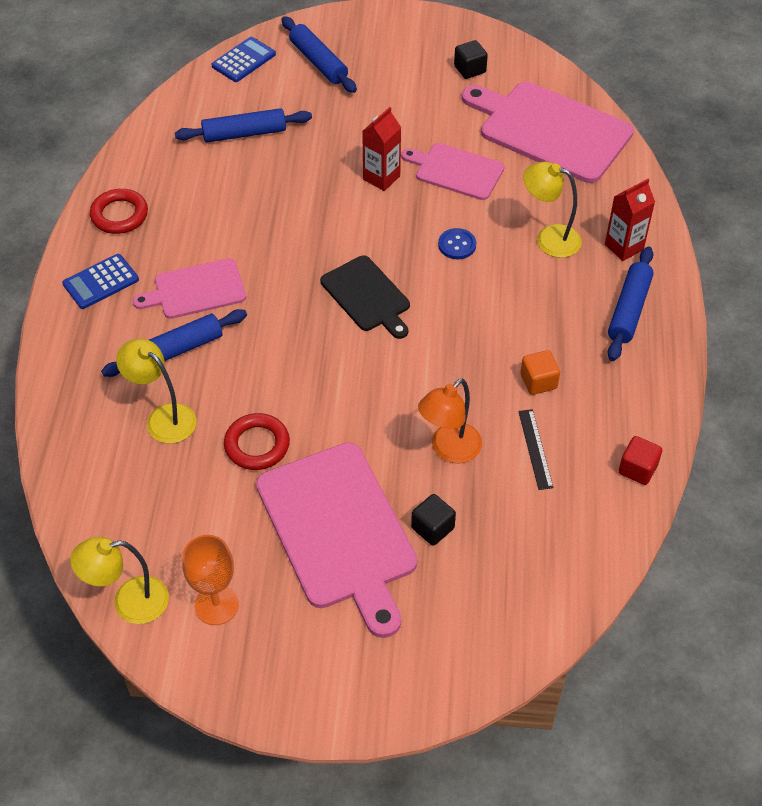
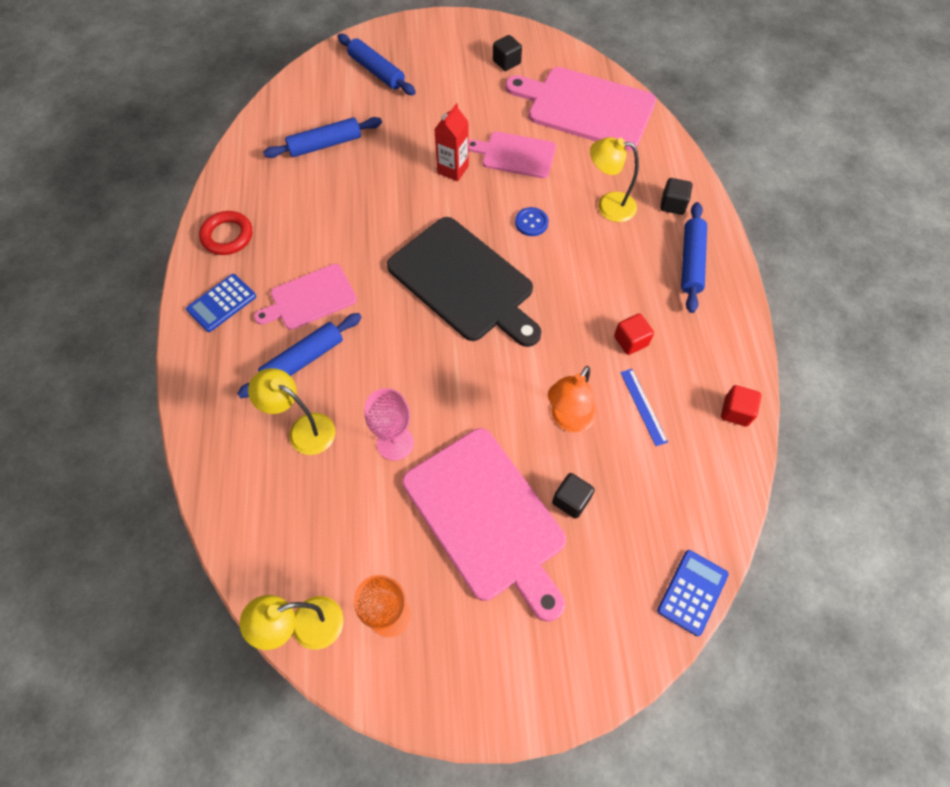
camera: 10 degrees left, 10 degrees up
(243, 60) = (311, 78): blue calculator -> blue calculator (692, 592)
(257, 445) = (395, 443): red ring -> pink goblet
(367, 296) = (464, 282): black cutting board -> black cutting board, size x1.74
(535, 449) = (643, 406): black ruler -> blue ruler
(538, 381) = (630, 341): orange cube -> red cube
(624, 247) = (672, 204): red carton -> black cube

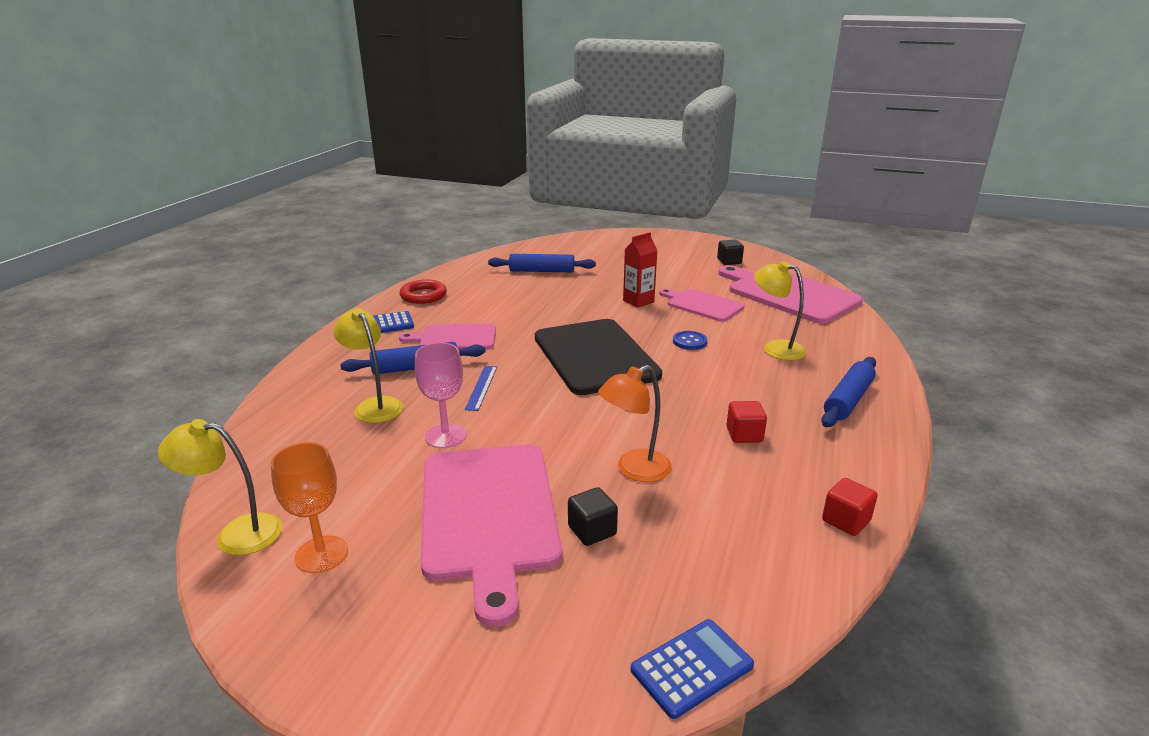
camera: 25 degrees right, 35 degrees down
(376, 71) = (614, 248): blue rolling pin -> none
(643, 406) = (728, 484): blue ruler -> blue ruler (481, 387)
(672, 204) = (847, 361): black cube -> none

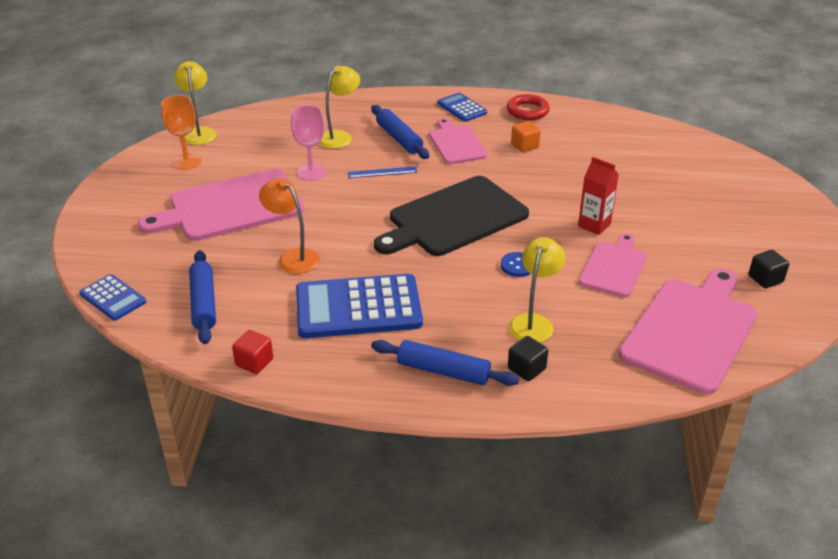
camera: 75 degrees right, 10 degrees up
(488, 307) = (524, 146): none -> orange cube
(542, 271) = (630, 157): blue rolling pin -> blue rolling pin (203, 303)
(592, 531) = (222, 248): black cube -> black cube (526, 369)
(744, 435) = (358, 307): red cube -> blue calculator

